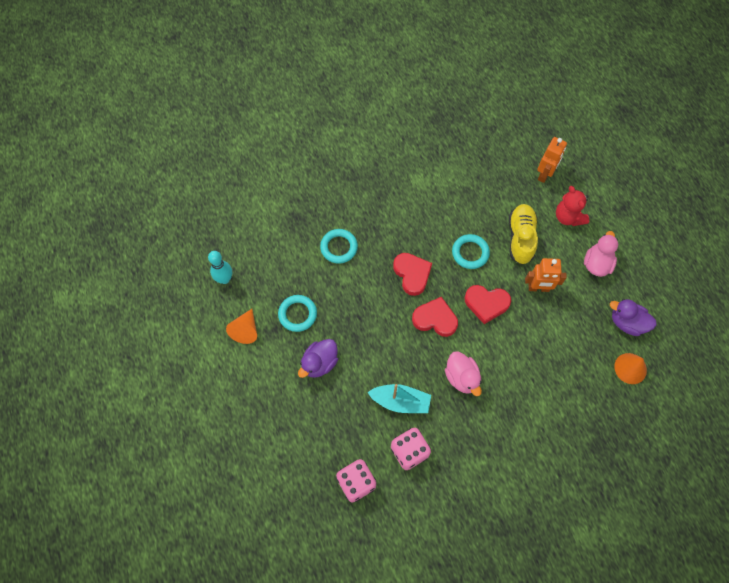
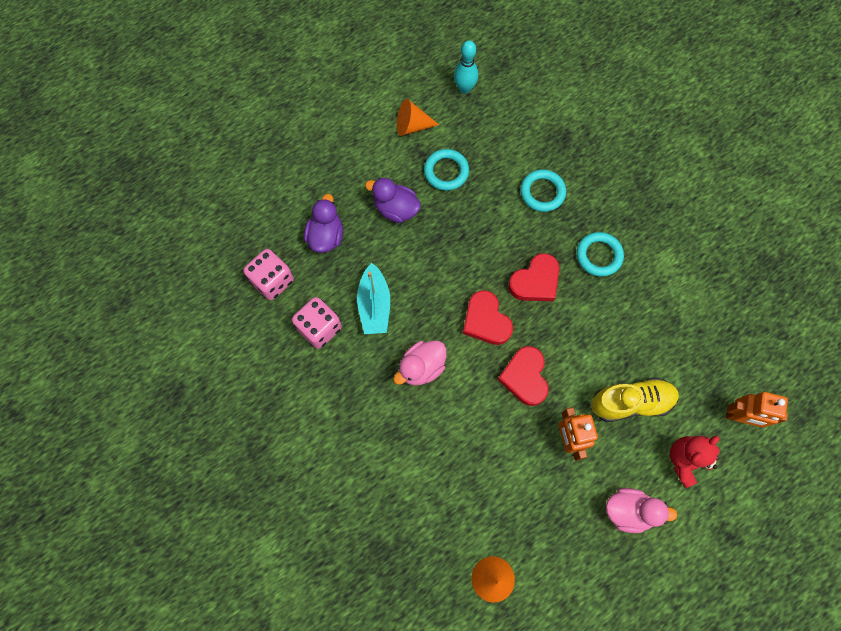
camera: 75 degrees right, 5 degrees up
(435, 319) = (486, 321): red heart -> red heart turned 150 degrees clockwise
(470, 253) = (587, 343): turquoise ring -> turquoise ring (599, 255)
(627, 323) = (556, 565): purple duck -> purple duck (326, 236)

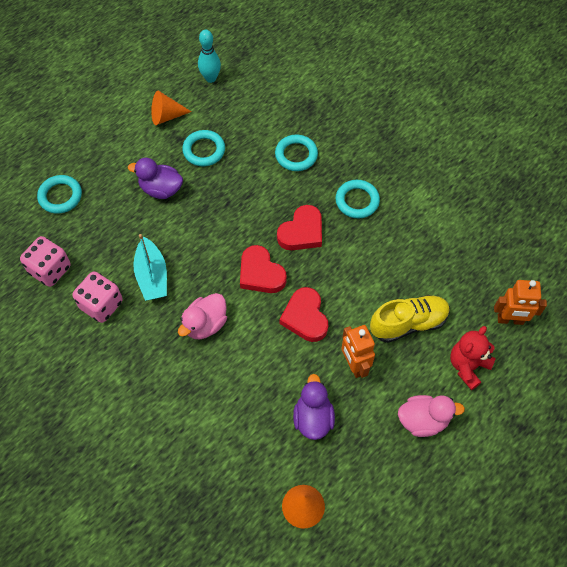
camera: 10 degrees left, 10 degrees down
(292, 200) = (60, 196): none -> turquoise ring
(326, 236) = (97, 222): purple duck -> purple duck (313, 418)

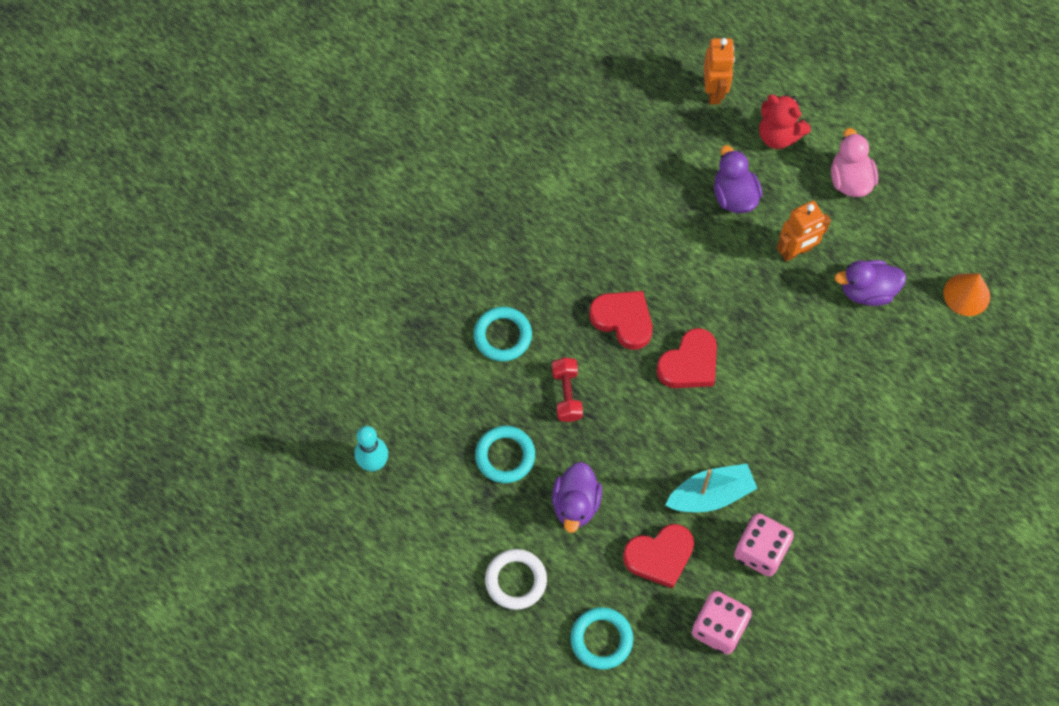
camera: 95 degrees left, 5 degrees up
(113, 150) = (516, 580): none -> white ring
(166, 116) = (448, 515): orange cone -> none
(205, 324) = (769, 421): pink duck -> none
(245, 190) = (567, 394): none -> red dumbbell
(305, 317) = (742, 308): red heart -> red heart (659, 556)
(357, 201) = (569, 258): turquoise ring -> none
(408, 323) = (734, 196): yellow shoe -> purple duck

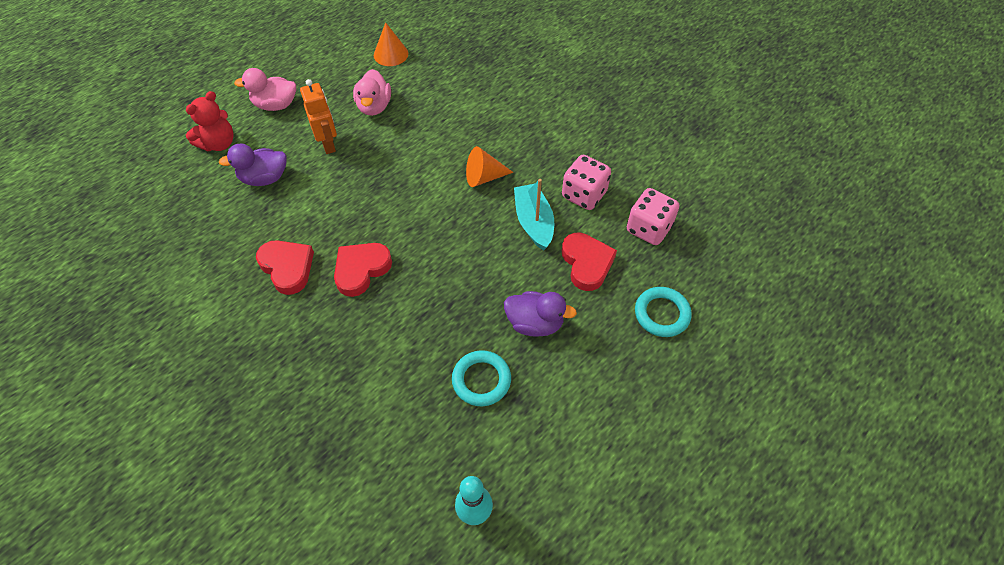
camera: 85 degrees left, 10 degrees down
(502, 336) = (354, 373): turquoise ring -> none
(516, 580) = (607, 380): white ring -> none
(567, 394) = (426, 321): red dumbbell -> none
(689, 364) = (413, 225): red heart -> red heart (287, 268)
(714, 91) = (158, 181): orange robot -> none
(771, 433) = (484, 177): none -> orange cone
(867, 291) = (374, 106): purple duck -> pink duck

